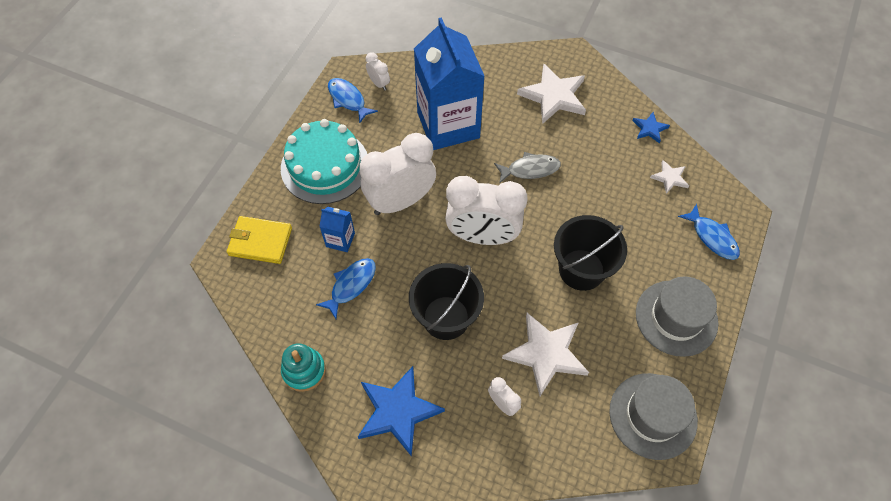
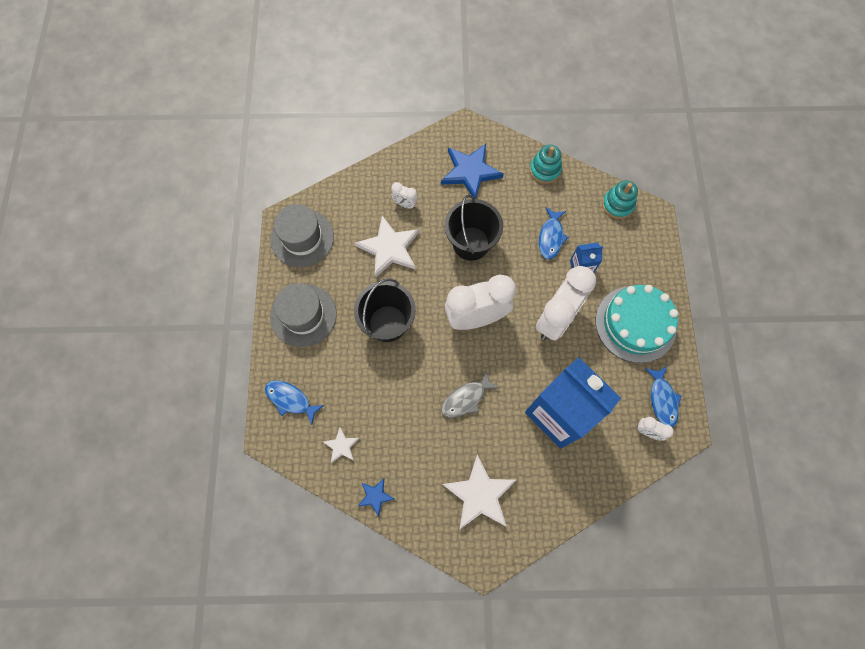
camera: 155 degrees right, 10 degrees up
(251, 289) = (617, 205): none -> turquoise stacking toy
(260, 241) = (637, 240): yellow wallet -> none
(348, 100) = (662, 400): blue fish -> blue fish turned 60 degrees clockwise

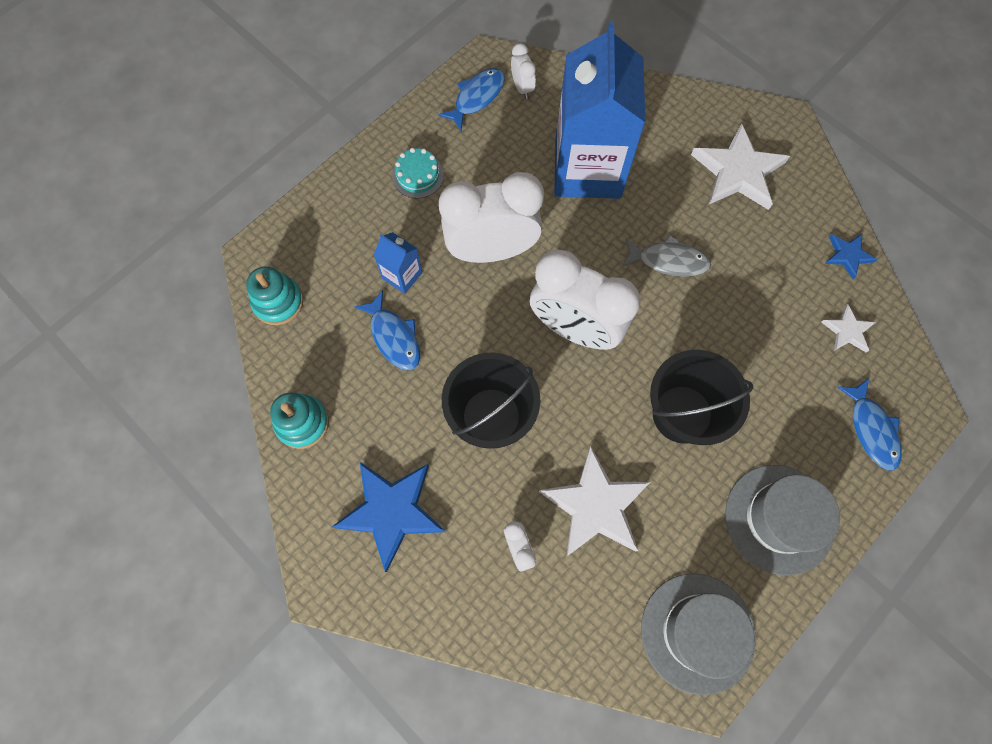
camera: 135 degrees left, 0 degrees up
(551, 237) = (394, 337): blue fish -> blue fish turned 90 degrees clockwise
(635, 324) = (418, 175): turquoise cake -> turquoise cake, size x0.46

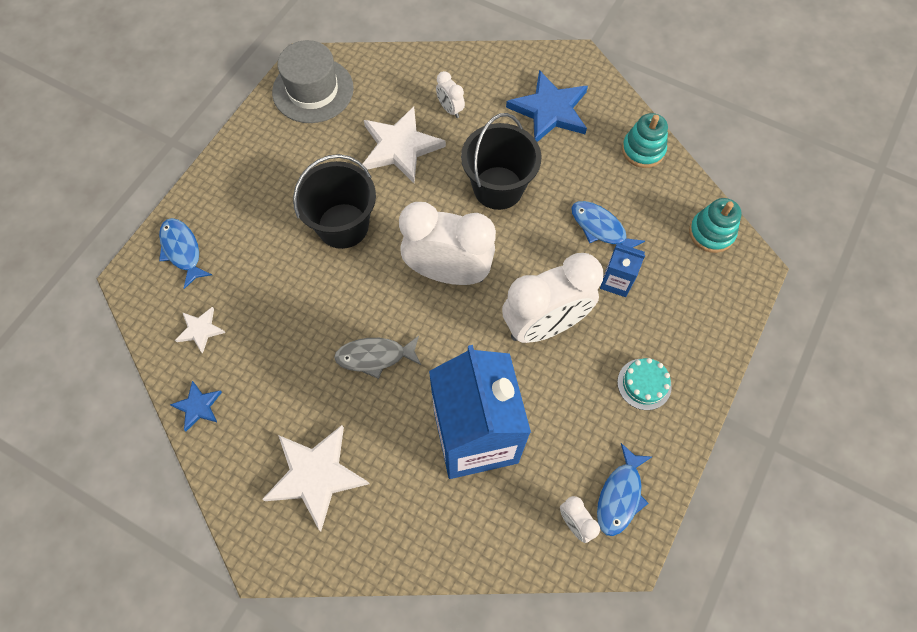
camera: 165 degrees right, 5 degrees down
(779, 519) = (258, 170): grey hat -> none

